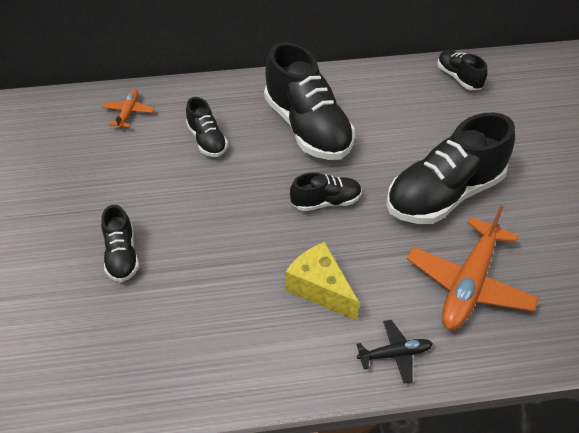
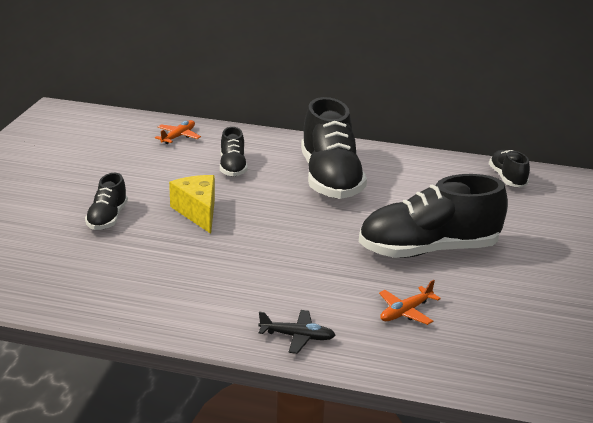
camera: 20 degrees right, 20 degrees down
(320, 289) = (261, 279): yellow cheese -> yellow cheese (198, 212)
(326, 202) = (310, 228): black shoe -> none
(469, 283) = (406, 312): orange plane -> orange plane, size x0.50

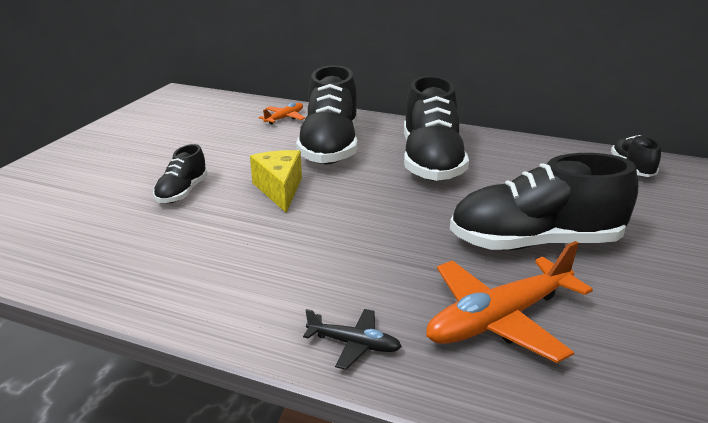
camera: 10 degrees right, 0 degrees up
(232, 167) = (330, 147): black shoe -> black shoe, size x1.99
(406, 312) = (500, 319): orange plane -> orange plane, size x2.00

